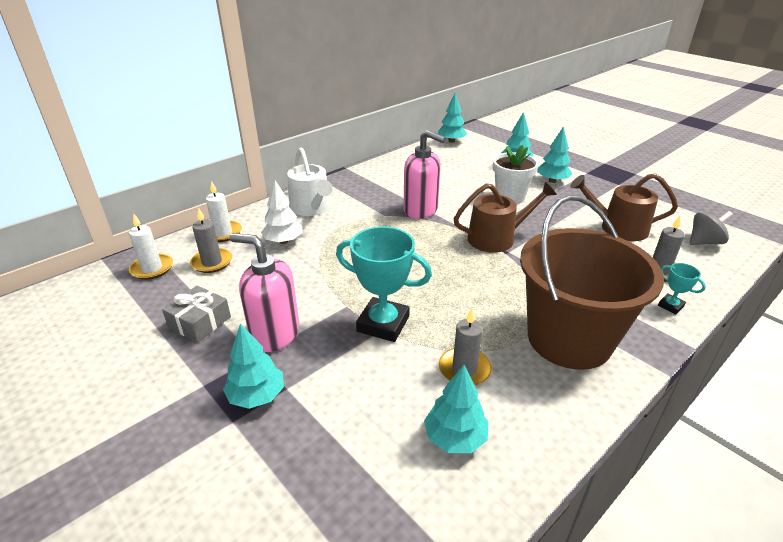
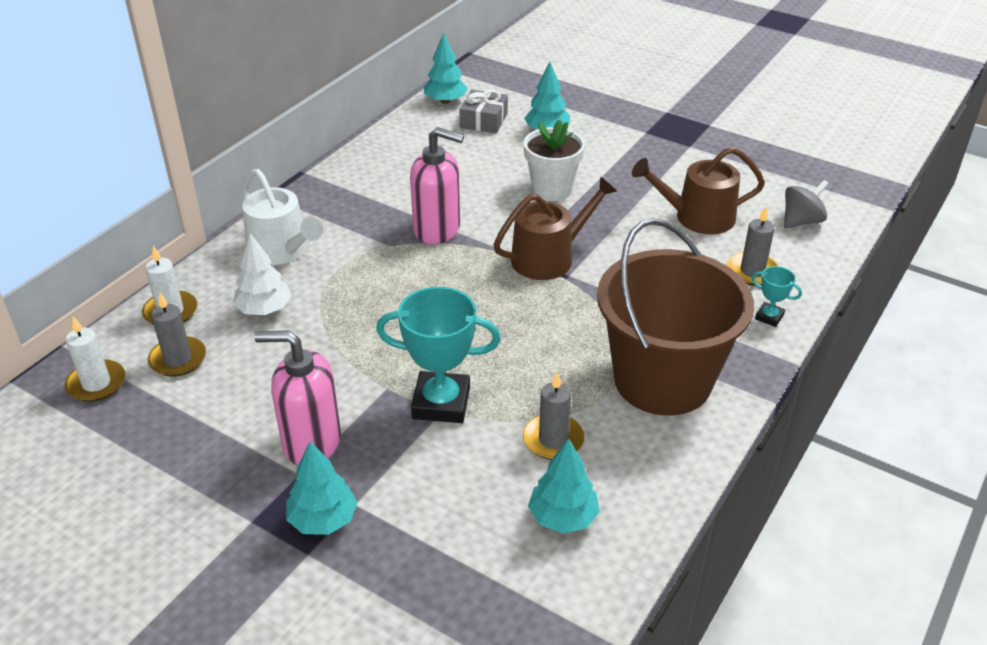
camera: 15 degrees left, 5 degrees up
(200, 322) = (205, 445): grey gift -> grey gift (483, 120)
(552, 181) = (602, 153): turquoise tree -> none

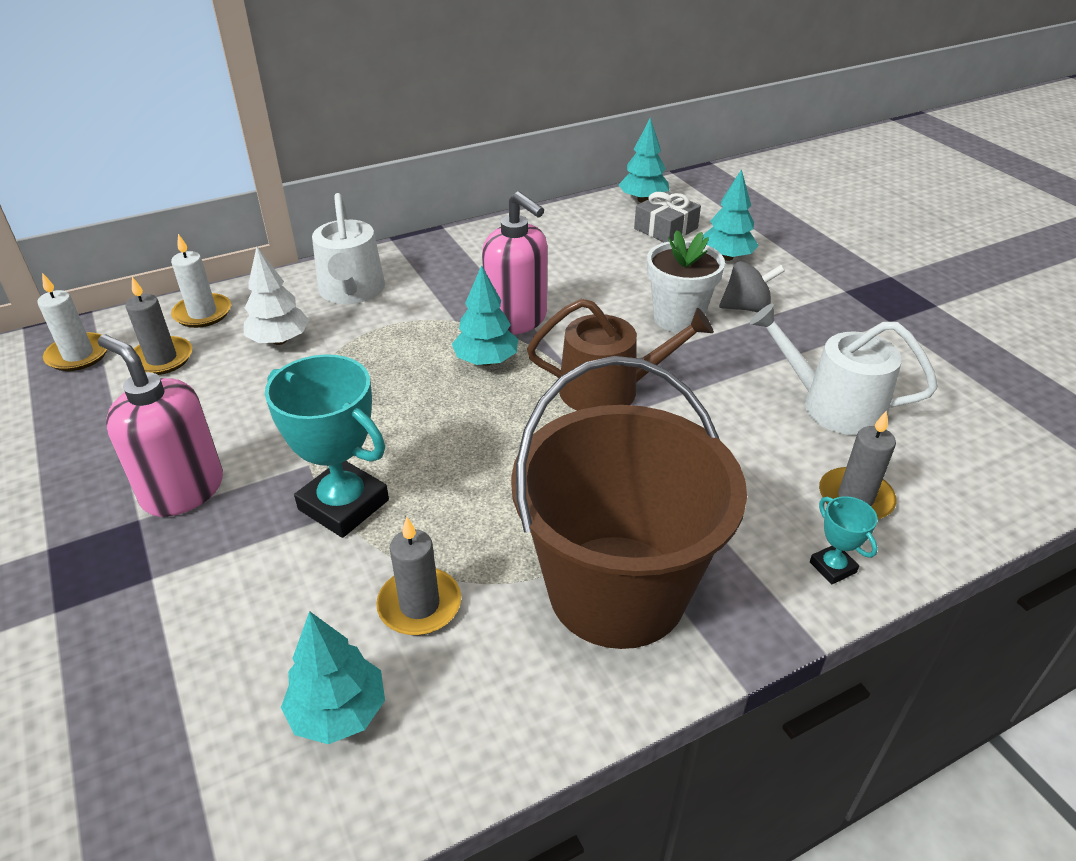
camera: 30 degrees right, 0 degrees up
(323, 520) = (106, 581): turquoise tree -> turquoise tree (486, 361)
(697, 217) = (833, 405): brown watering can -> white watering can
(801, 221) = (979, 459): grey spinning top -> grey spinning top (747, 308)

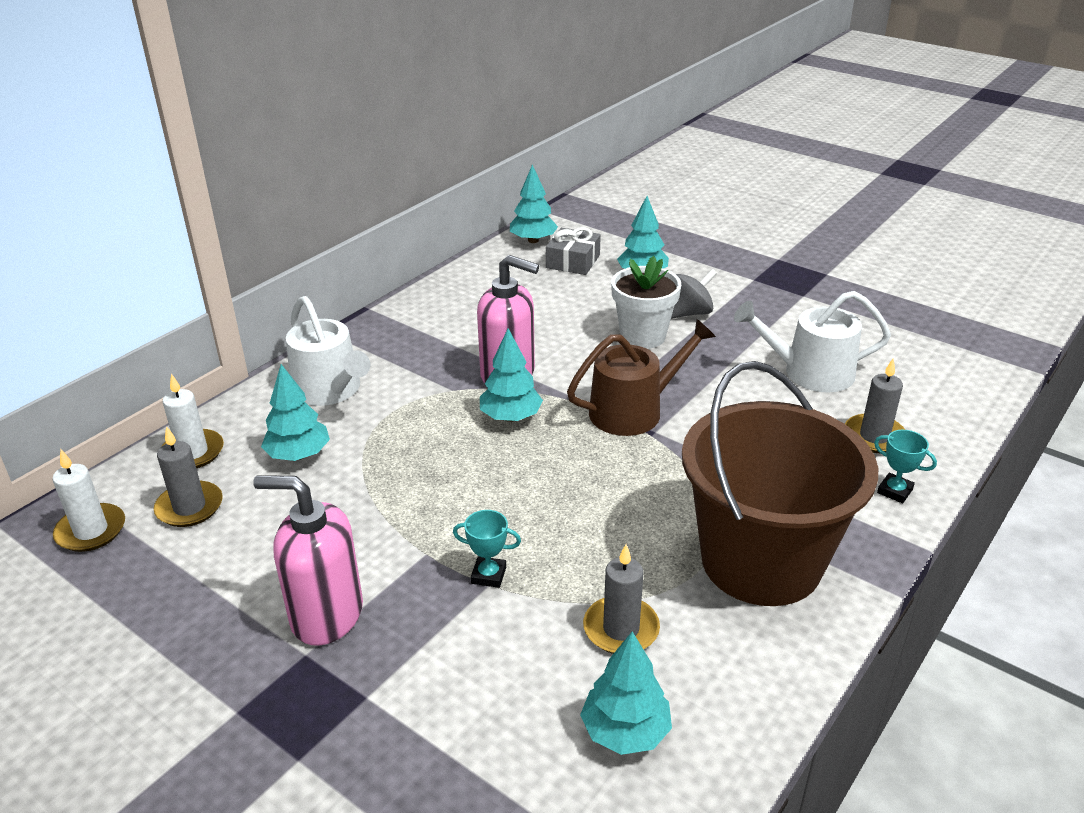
camera: 25 degrees left, 5 degrees down
(279, 340) = (298, 455): white tree -> turquoise tree
(343, 505) = (488, 575): turquoise trophy -> turquoise trophy, size x0.47

